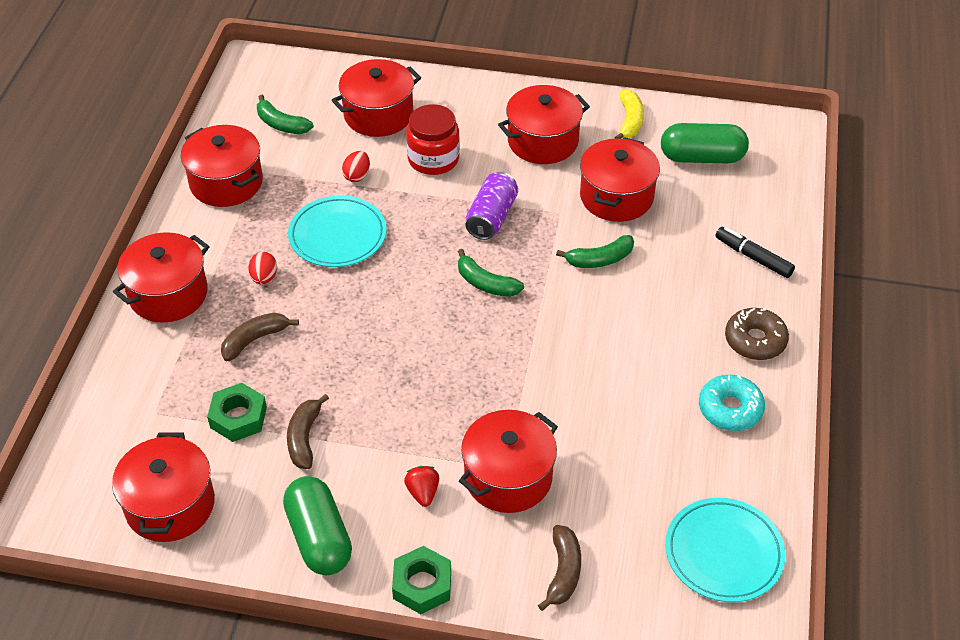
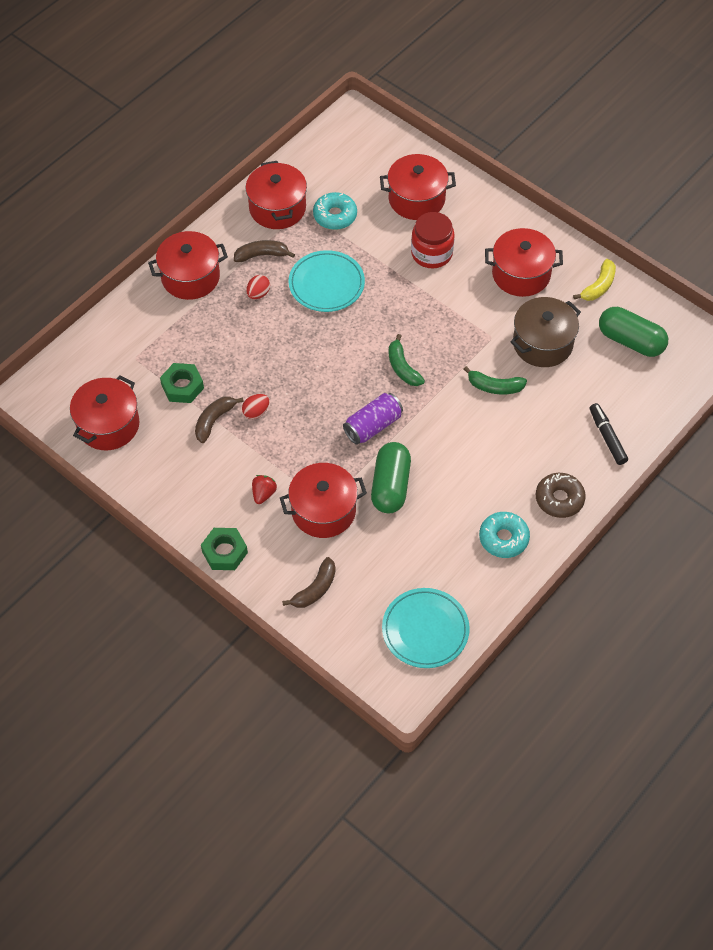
camera: 30 degrees right, 10 degrees up
(254, 340) = (225, 337): brown banana -> brown banana (262, 255)
(281, 124) = (343, 177): green banana -> none
(299, 165) = (335, 216): none -> turquoise donut
(319, 538) = (182, 491): green capsule -> green capsule (390, 486)
(357, 176) = (369, 243): red egg -> red egg (256, 412)
(491, 217) = (441, 318): purple can -> purple can (373, 426)
(616, 197) = (542, 343): red pot -> brown pot

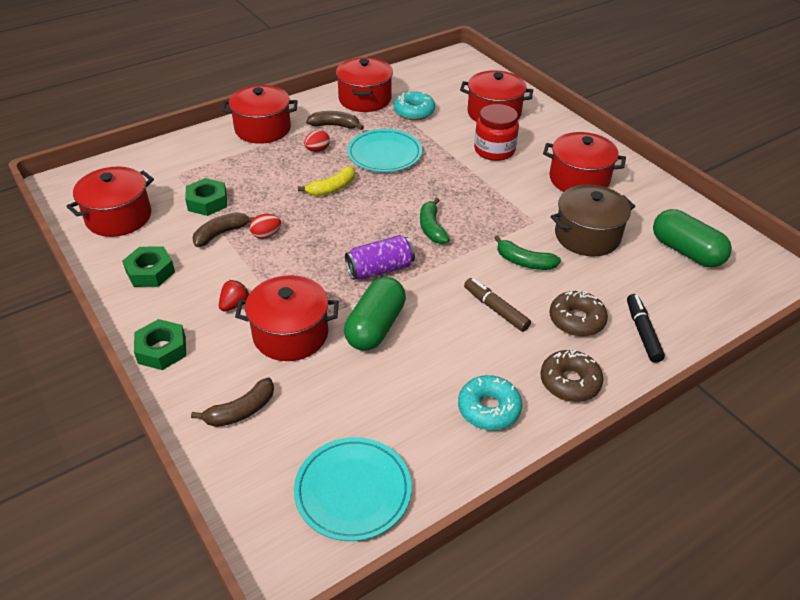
camera: 15 degrees right, 15 degrees down
(172, 478) = (150, 272): none -> green nut
(483, 443) = (495, 309): none -> brown marker
(552, 438) = (576, 320): none -> brown donut
(598, 286) = (658, 202): yellow banana -> yellow banana (332, 188)

